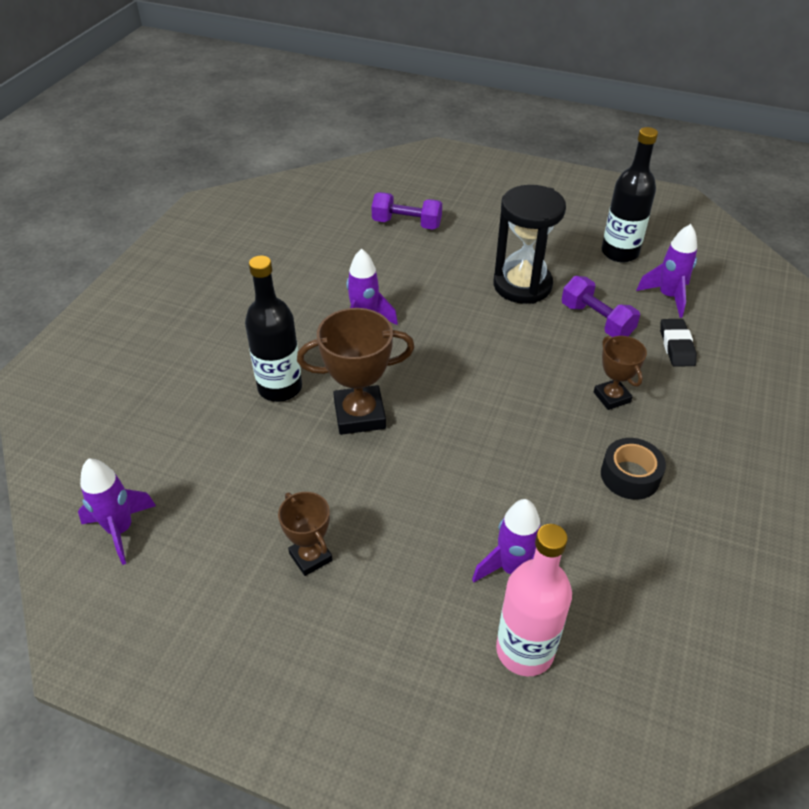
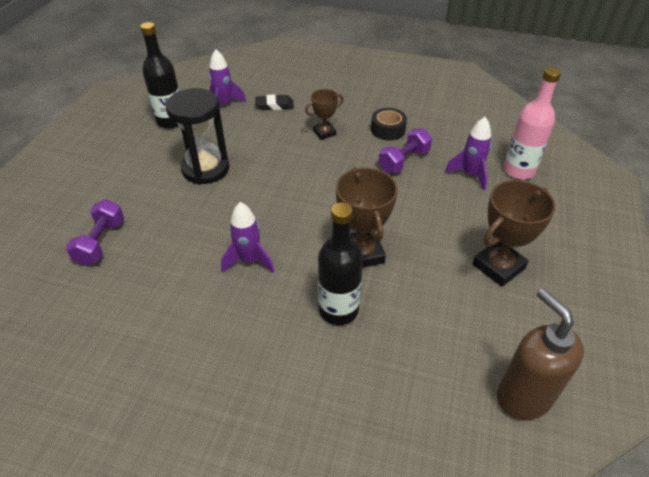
camera: 95 degrees left, 0 degrees up
(120, 530) = (523, 396): purple rocket -> brown soap dispenser
(311, 557) = (498, 266): brown trophy -> brown trophy, size x1.67
(596, 320) = (249, 135): purple dumbbell -> purple dumbbell (404, 161)

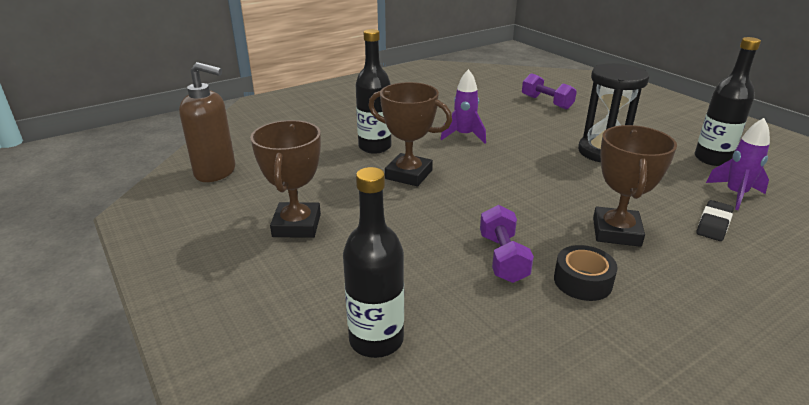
camera: 130 degrees right, 15 degrees down
(324, 133) = (616, 232): brown trophy -> brown trophy, size x1.67
(470, 175) = (421, 291): purple rocket -> none
(518, 170) = (376, 340): pink bottle -> black bottle

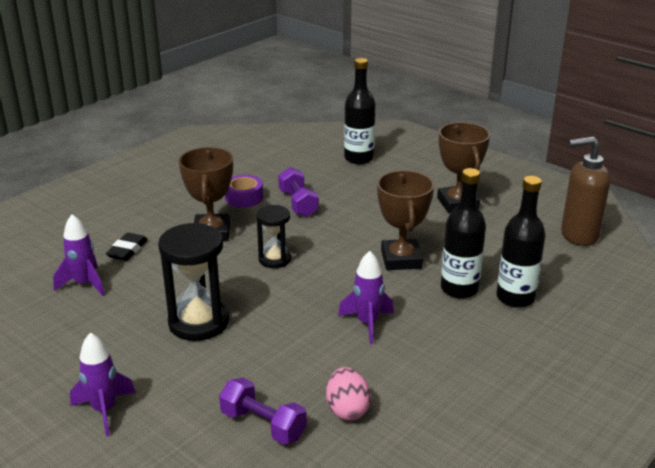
camera: 165 degrees right, 0 degrees up
(408, 175) = (401, 259): brown trophy -> brown trophy turned 75 degrees clockwise
(494, 102) = (347, 409): none -> pink egg
(537, 191) = (274, 259): none -> black hourglass
(582, 281) = (244, 198): black tape -> purple tape
(652, 117) = (104, 410): none -> purple rocket
(712, 159) = (73, 332): black bottle -> black bottle (515, 297)

